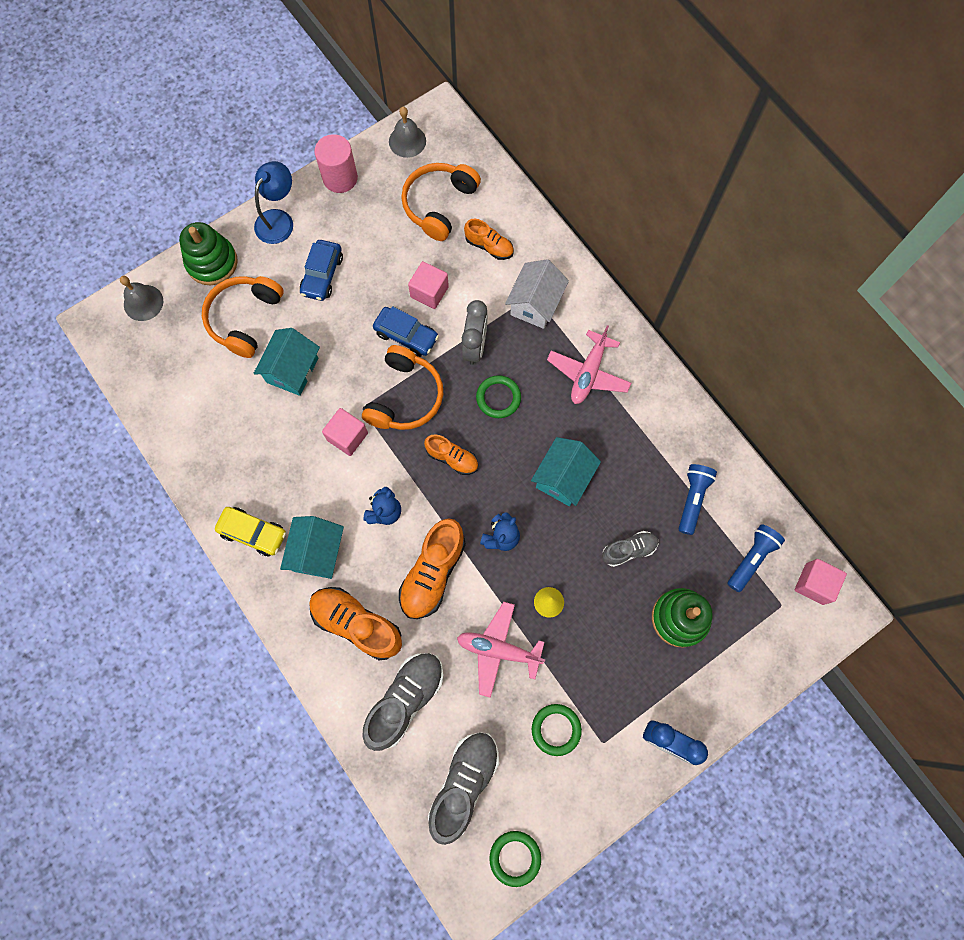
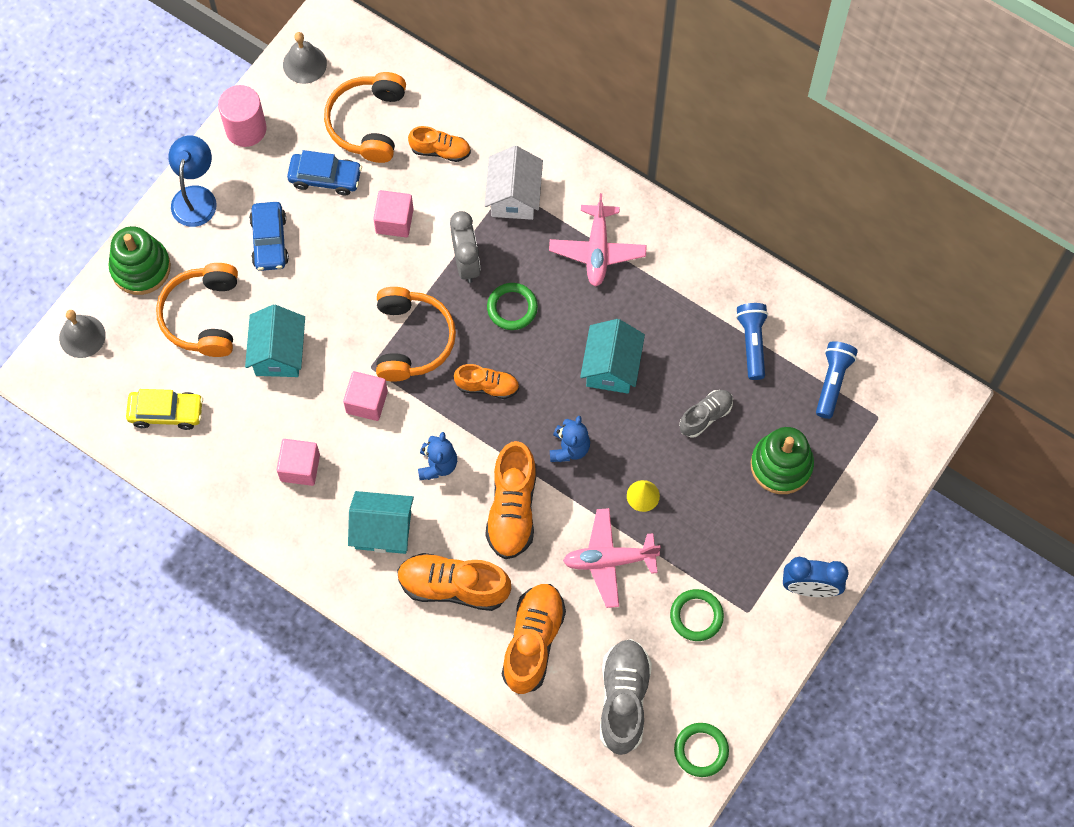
camera: 20 degrees left, 5 degrees down
(253, 533) = (306, 534): yellow car -> yellow car (166, 413)
(317, 552) = (383, 530): turquoise house -> turquoise house turned 75 degrees counterclockwise
(405, 700) = (533, 642): grey shoe -> orange shoe
(406, 335) = (388, 275): blue car -> blue car (325, 178)
(814, 584) = (903, 385): pink cube -> pink cube (300, 468)

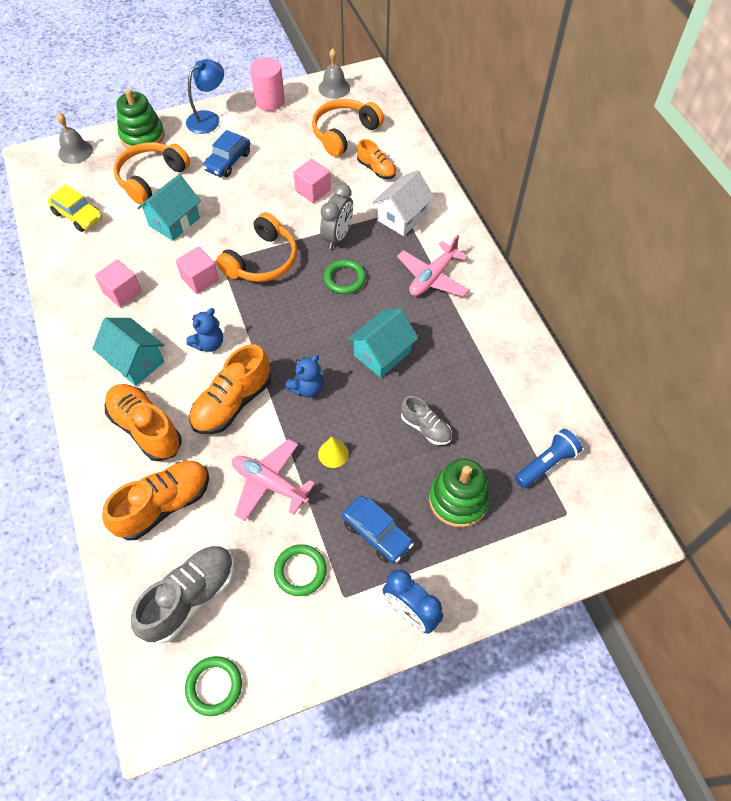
camera: 35 degrees right, 10 degrees down
(325, 178) = (292, 147): blue car -> blue car (377, 533)
(487, 386) = (286, 315): orange shoe -> none
(705, 416) = (425, 428): grey shoe -> grey shoe turned 45 degrees clockwise
(752, 343) = (501, 399): blue flashlight -> none

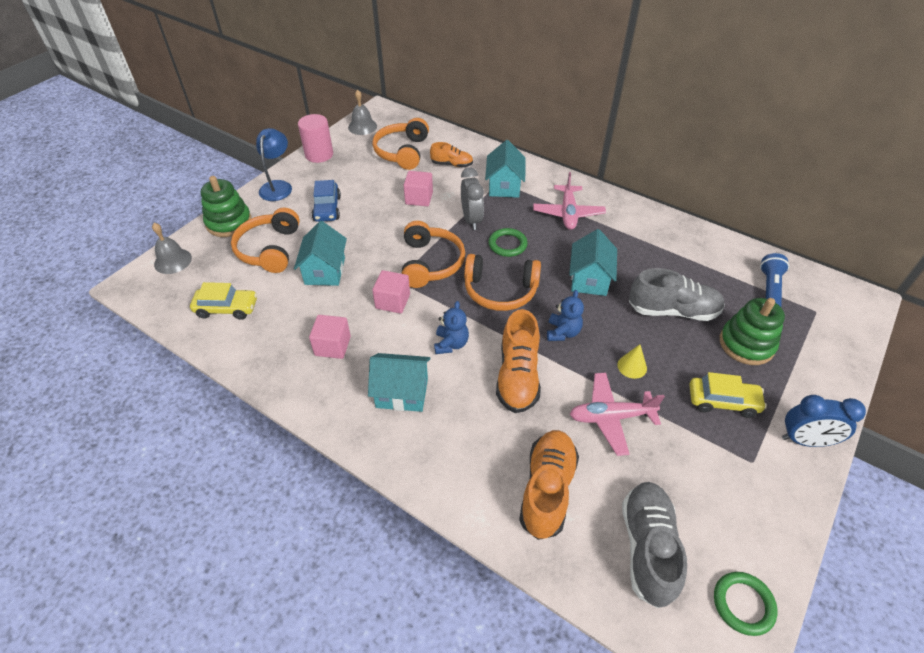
camera: 35 degrees left, 10 degrees down
(146, 428) = (467, 439): orange shoe -> none
(294, 319) = (500, 290): none -> orange headphones
(300, 571) = (703, 465): green ring -> none
(377, 533) = (722, 401): blue car -> yellow car
(402, 217) = (504, 186): white house -> turquoise house
(425, 428) = (672, 311): grey shoe -> grey shoe, size x1.71

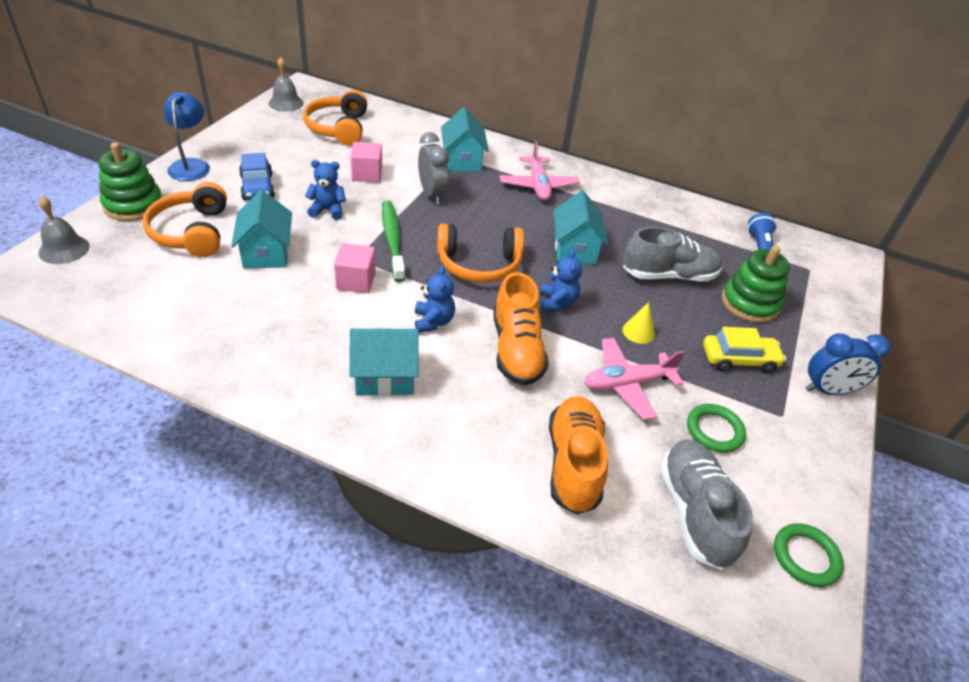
camera: 15 degrees left, 5 degrees down
(227, 308) = (146, 298): yellow car -> none
(319, 154) = (237, 131): pink cylinder -> none
(332, 346) = (290, 332): pink cube -> none
(380, 232) = (327, 210): none -> blue teddy bear
(430, 263) = (392, 240): orange headphones -> green toothbrush
(452, 164) = (399, 140): orange shoe -> none
(507, 244) = (478, 218): green ring -> green ring (714, 430)

